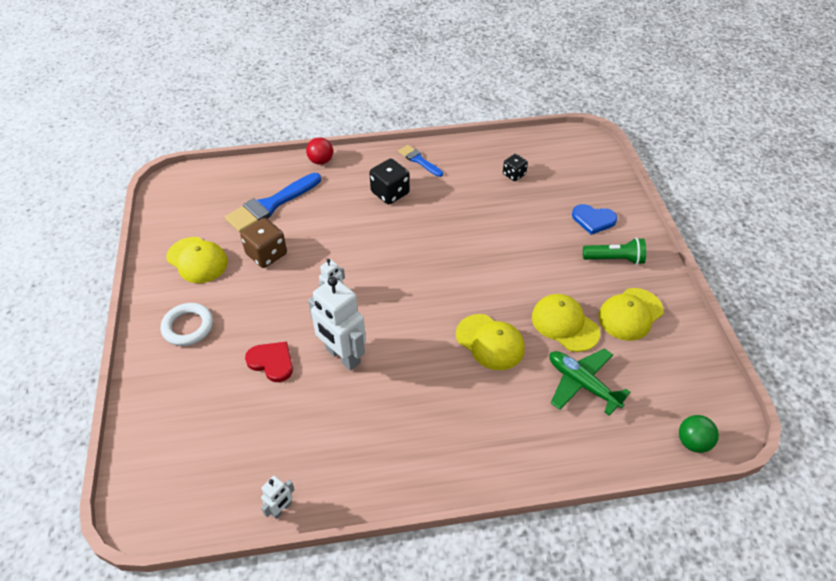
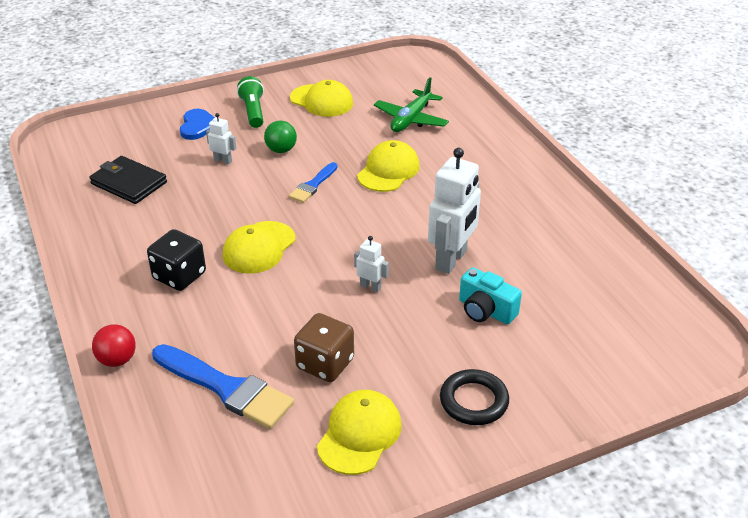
camera: 105 degrees left, 10 degrees down
(188, 327) = (474, 401): white ring -> black ring
(272, 362) = (485, 310): red heart -> turquoise camera
(281, 509) = (633, 260): white robot -> white robot (223, 160)
(419, 160) = (107, 262): blue brush -> blue brush (313, 185)
(514, 174) = (129, 183): black dice -> black wallet
(565, 324) = (348, 132): yellow cap -> yellow cap (259, 248)
(693, 442) = (439, 71): green ball -> green ball (281, 150)

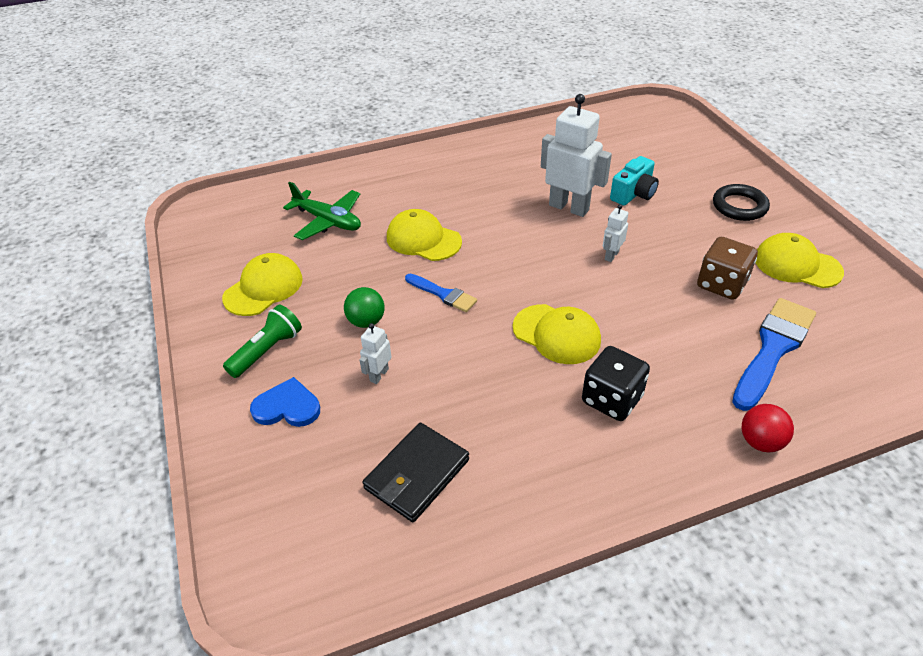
camera: 85 degrees left, 5 degrees up
(253, 111) = (267, 351): green flashlight -> green flashlight turned 135 degrees clockwise

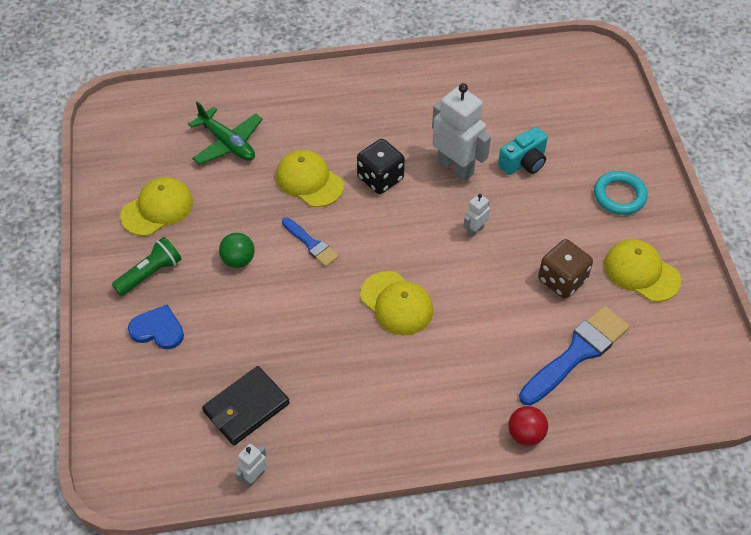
camera: 10 degrees right, 10 degrees up
(379, 375) = (237, 314): white robot -> white robot (254, 477)
(611, 399) = (420, 374): black dice -> black dice (380, 178)
(739, 206) = (619, 196): black ring -> turquoise ring

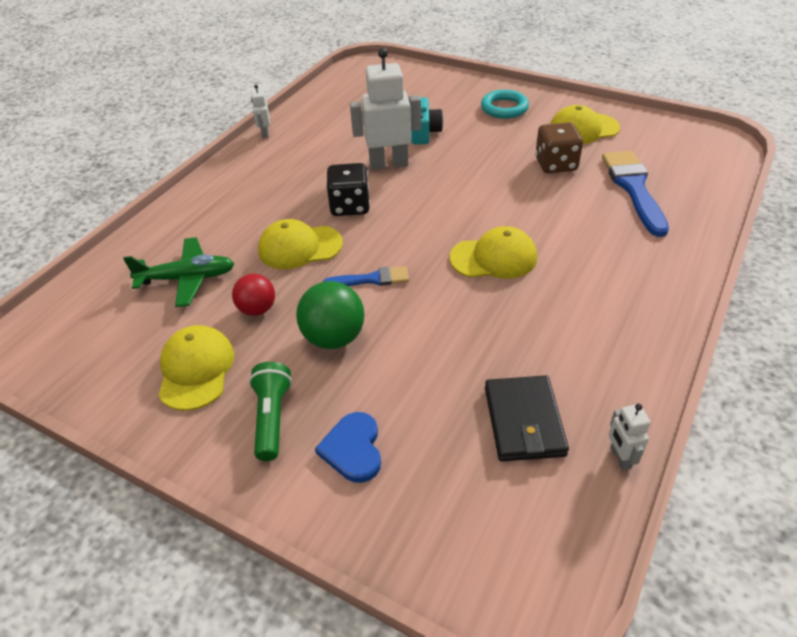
camera: 50 degrees left, 10 degrees down
(158, 329) = (353, 449): blue heart -> blue heart turned 60 degrees counterclockwise
(238, 260) = (334, 338): green ball -> green ball, size x1.51
(475, 230) = (462, 183): white robot -> white robot (265, 133)
(525, 434) = (695, 248): red ball -> red ball (257, 309)

